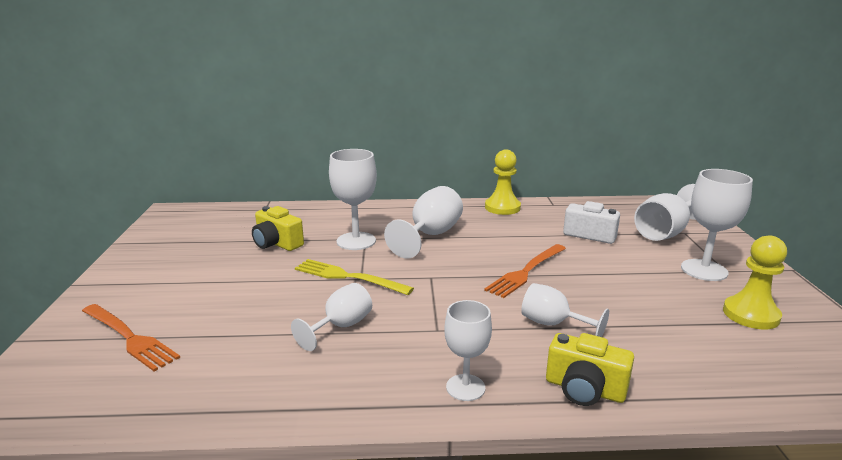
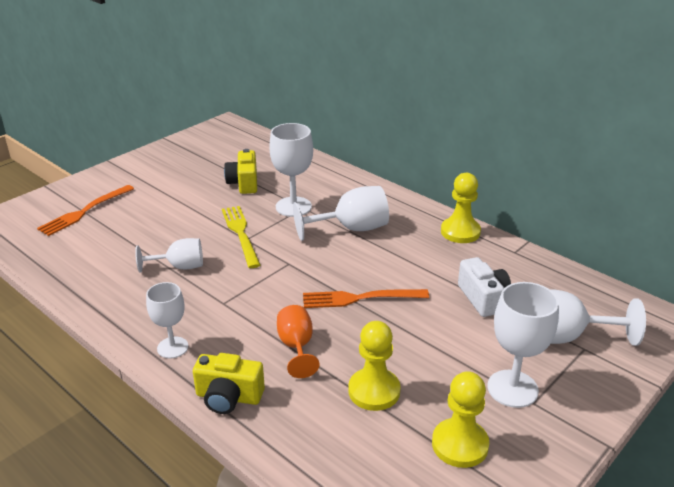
camera: 45 degrees right, 10 degrees up
(130, 338) = (84, 212): orange fork -> orange fork turned 45 degrees clockwise
(553, 324) = (296, 347): white goblet -> orange goblet
(584, 389) = (228, 397): yellow camera -> yellow camera turned 60 degrees counterclockwise
(652, 318) = (374, 391): none -> yellow pawn

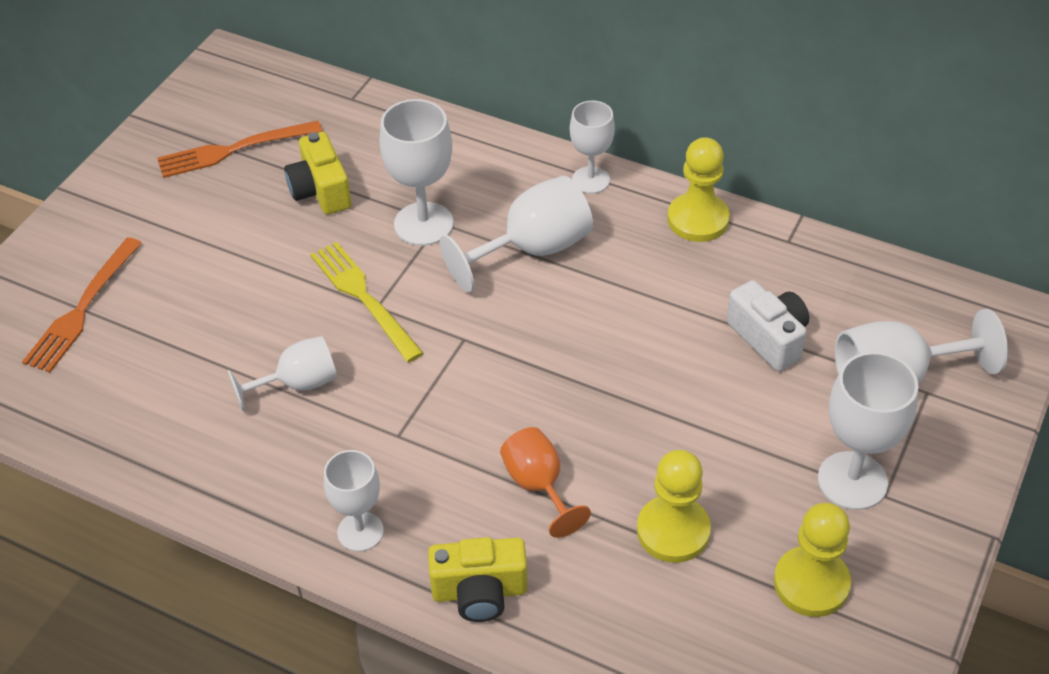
camera: 15 degrees left, 15 degrees up
(359, 298) = (594, 380): orange fork -> orange fork (232, 150)
(402, 203) = (590, 180): none -> white goblet

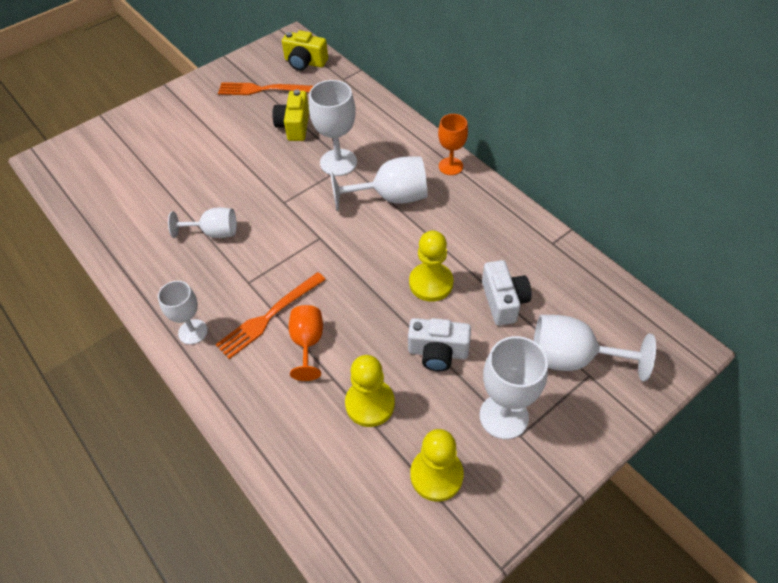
camera: 25 degrees right, 5 degrees up
(82, 310) = (133, 153): orange fork -> orange fork (268, 317)
(362, 297) = (279, 194): yellow fork -> none
(479, 592) = (234, 395): yellow camera -> yellow camera (305, 62)
(590, 180) = (450, 166): white goblet -> orange goblet
(698, 219) = (502, 211): yellow pawn -> yellow pawn (431, 283)
(722, 433) = (438, 352): none -> white camera

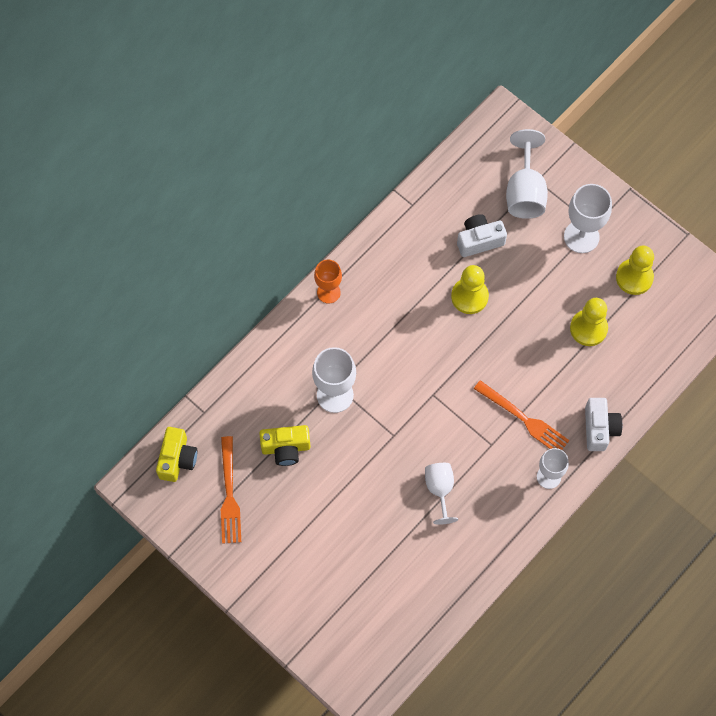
camera: 100 degrees left, 15 degrees up
(307, 343) = (544, 383): orange goblet -> none
(391, 197) = (375, 340): white goblet -> none
(438, 352) = (535, 285): white camera -> white camera (599, 428)

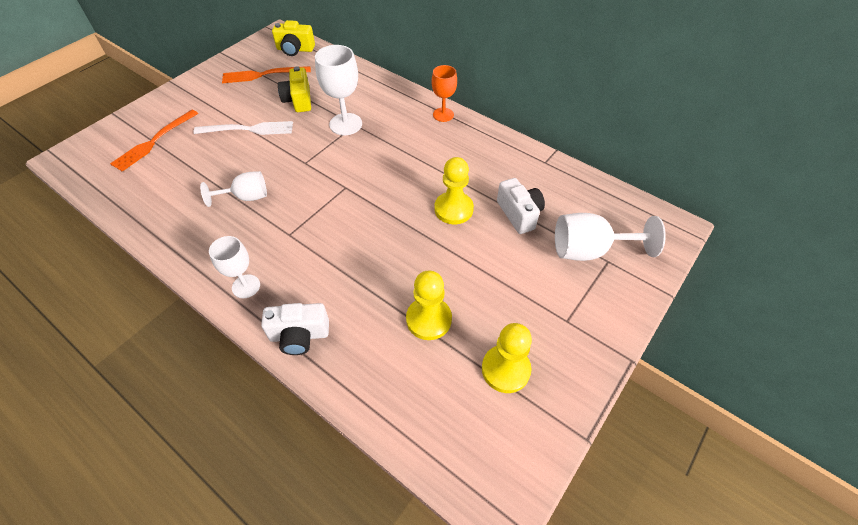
camera: 85 degrees right, 15 degrees down
(333, 499) = (249, 129): none -> white fork
(524, 419) = (315, 261): orange fork -> orange fork (153, 142)
(581, 237) = (548, 308): white goblet -> none

